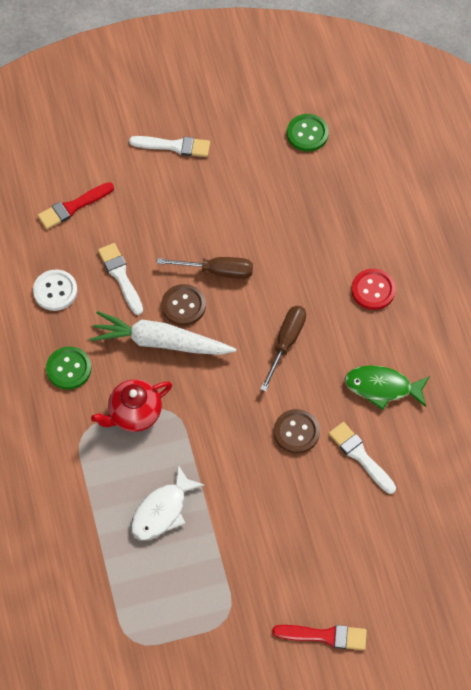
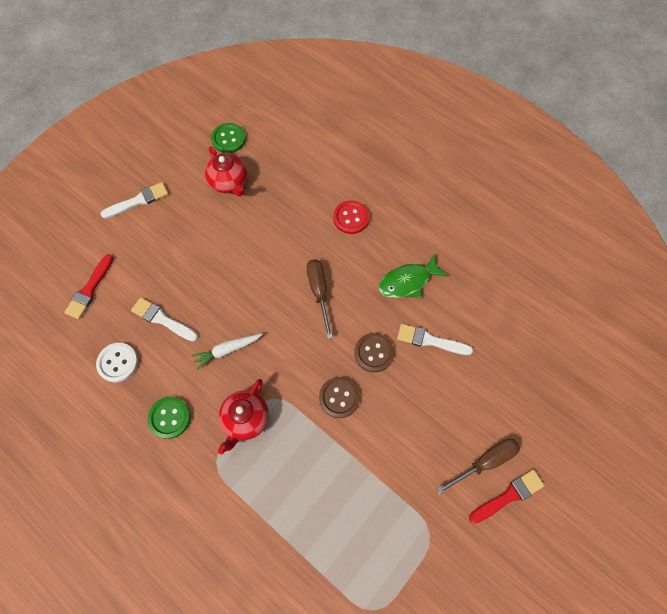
camera: 35 degrees left, 5 degrees up
(160, 342) = (227, 350): white carrot -> white carrot, size x0.56
(162, 511) = (321, 483): white fish -> none
(183, 306) = (225, 312): brown button -> brown button (339, 397)
(217, 271) = (232, 271): brown screwdriver -> brown screwdriver (485, 462)
(276, 180) = (229, 182): none -> red teapot

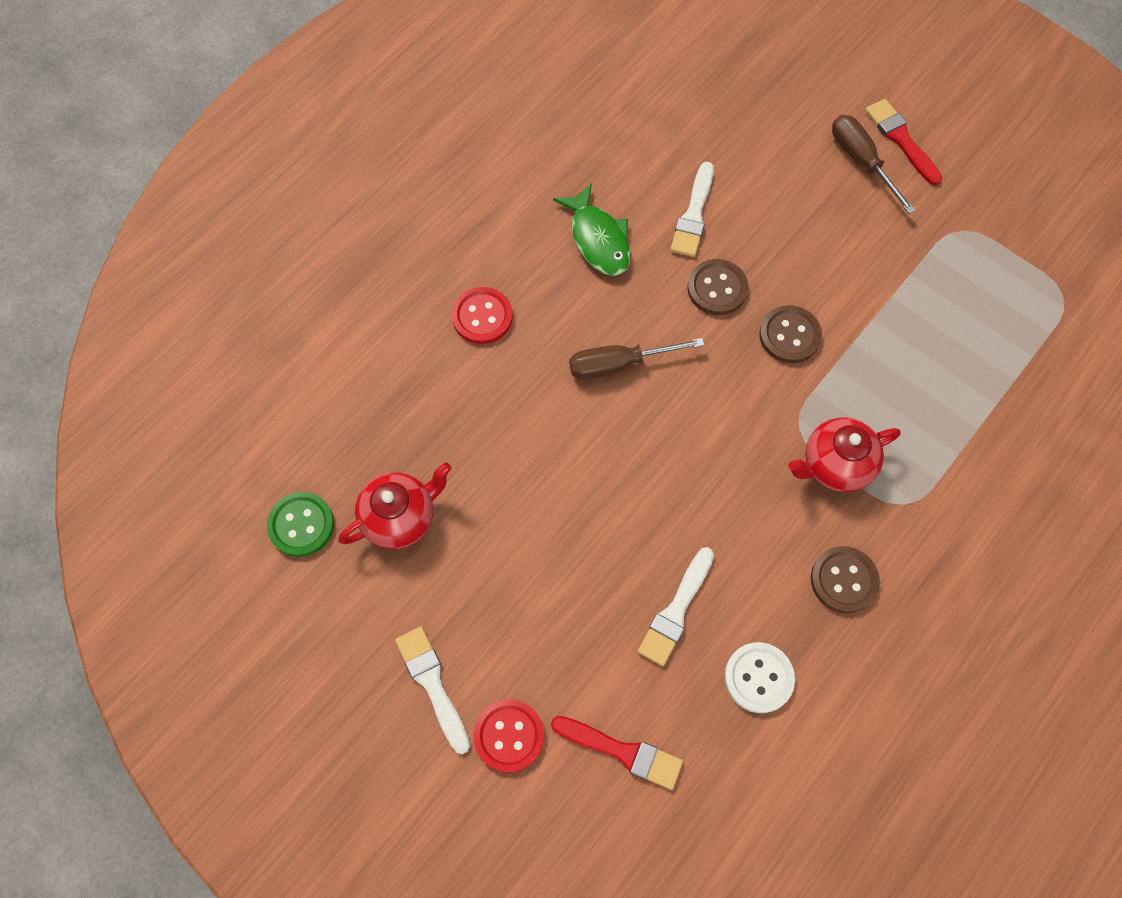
camera: 90 degrees left, 0 degrees up
(106, 236) = (509, 736): none -> red button
(169, 418) = (844, 580): green button -> brown button
(227, 350) = (725, 499): white carrot -> none
(245, 419) = (835, 465): red teapot -> red teapot turned 135 degrees clockwise

